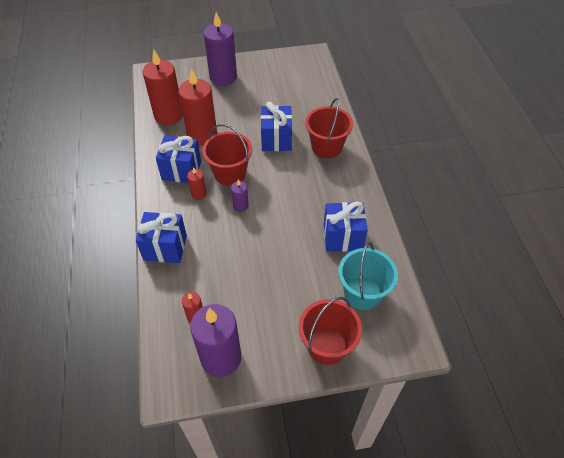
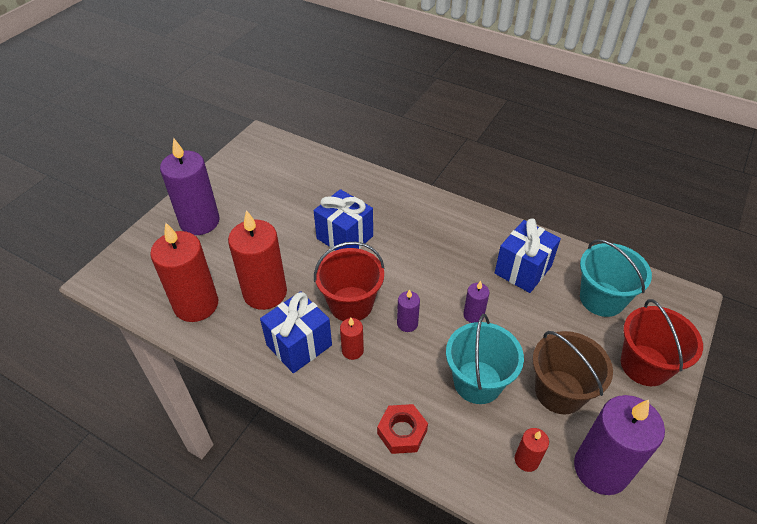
camera: 50 degrees left, 5 degrees down
(165, 247) = (402, 432): blue gift -> red nut
(229, 263) = (477, 382): none -> turquoise bucket
(260, 308) = (559, 392): none -> brown bucket
(278, 233) = (473, 315): none -> purple candle
(326, 147) = (397, 208): red bucket -> none

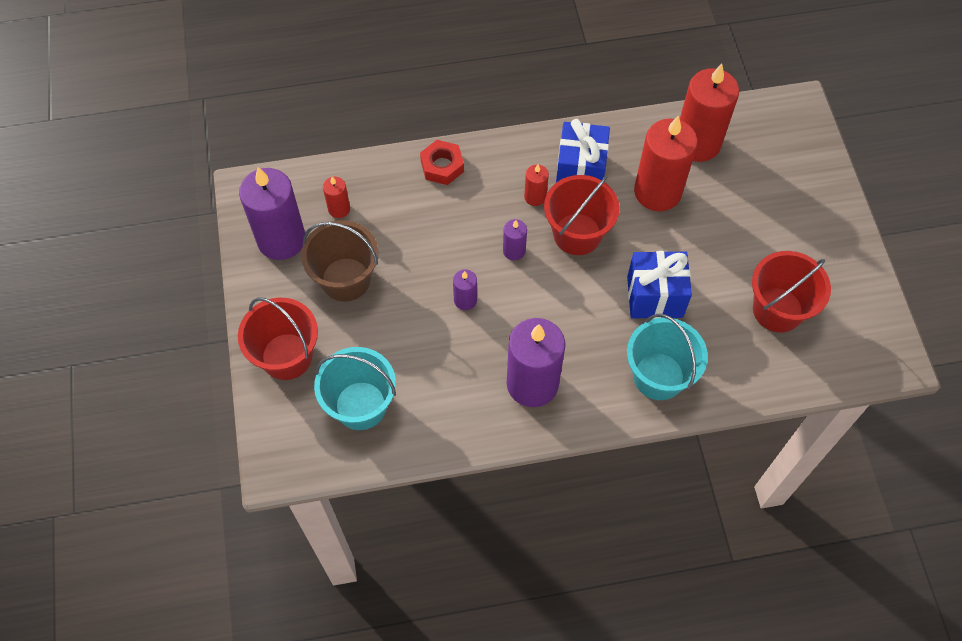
camera: 140 degrees right, 15 degrees up
(199, 221) = (801, 212): purple candle -> purple candle (532, 384)
(285, 189) = (777, 310): none -> red bucket
(477, 382) = (416, 241): turquoise bucket -> turquoise bucket (658, 376)
(523, 270) = (456, 386): blue gift -> none

